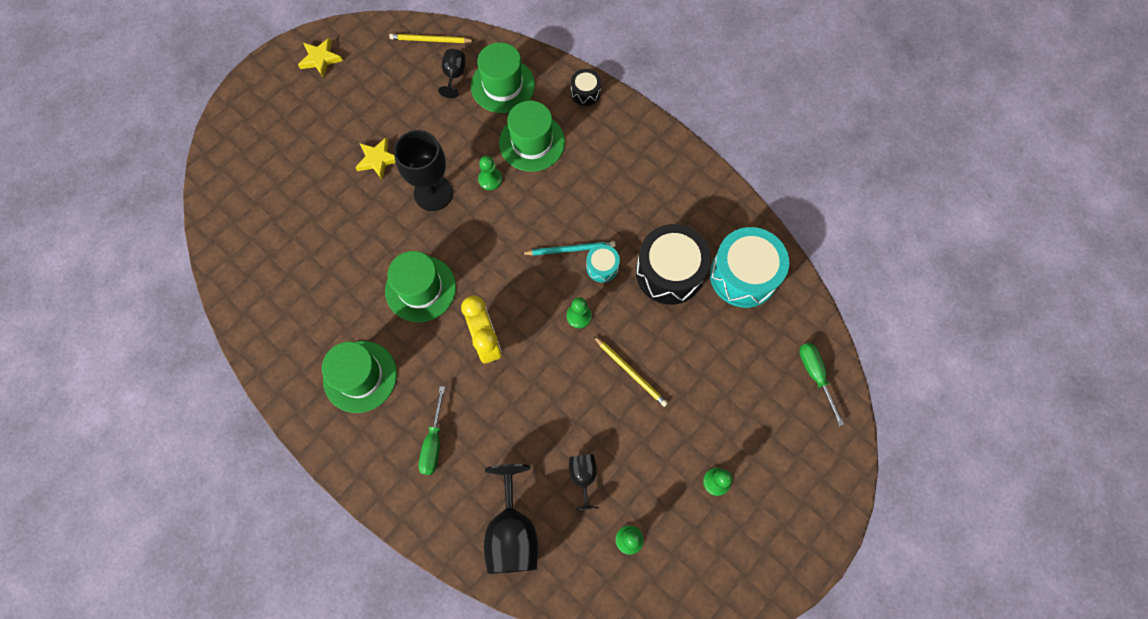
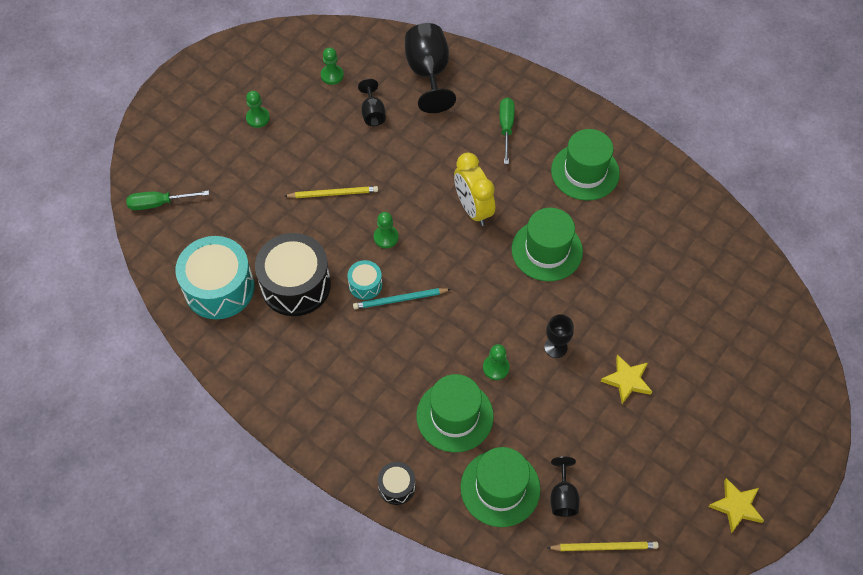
camera: 175 degrees right, 10 degrees down
(433, 193) = (555, 347): black goblet -> black goblet, size x0.54
(631, 372) = (333, 193): yellow pencil -> yellow pencil turned 135 degrees clockwise
(815, 375) = (159, 203): green screwdriver -> green screwdriver turned 105 degrees clockwise

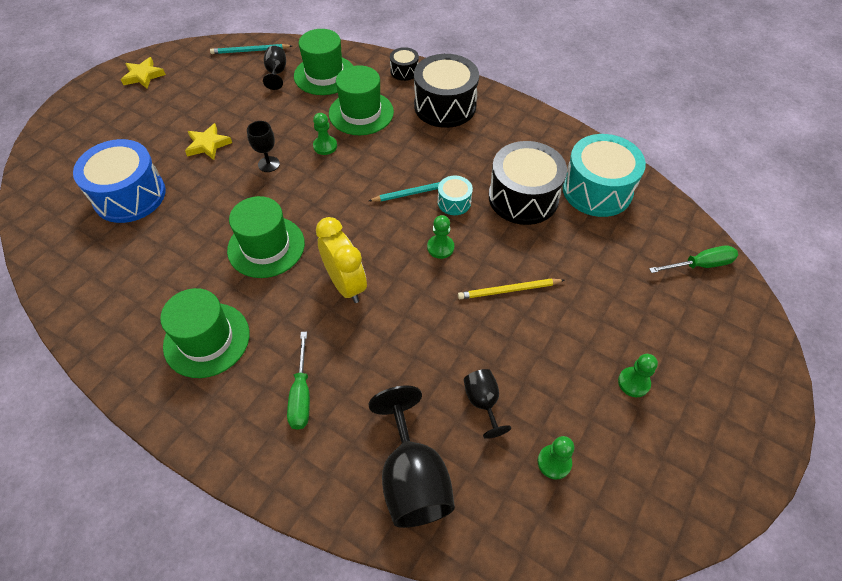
camera: 175 degrees right, 5 degrees down
(354, 419) = (445, 106): none -> black drum
(604, 547) = (250, 51): yellow pencil -> turquoise pencil
(693, 318) = (129, 196): none -> blue drum

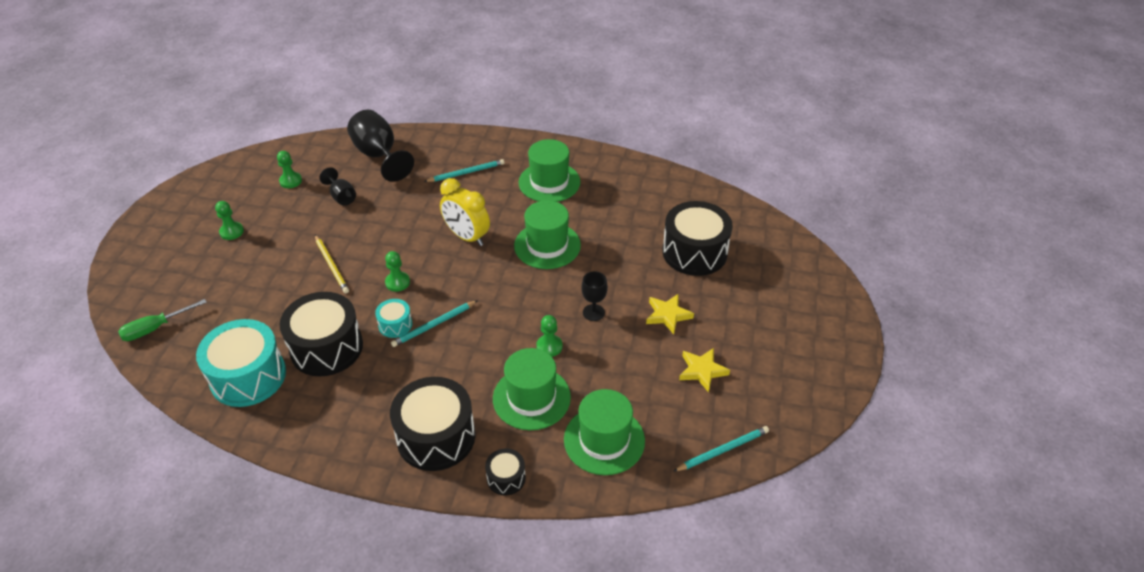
camera: 160 degrees right, 10 degrees down
(129, 196) = (694, 252): blue drum -> black drum
(143, 76) = (812, 374): yellow star -> yellow star (702, 371)
(276, 73) = (664, 424): black goblet -> none
(301, 394) = (466, 172): green screwdriver -> turquoise pencil
(508, 290) = (331, 265): yellow pencil -> yellow pencil turned 90 degrees clockwise

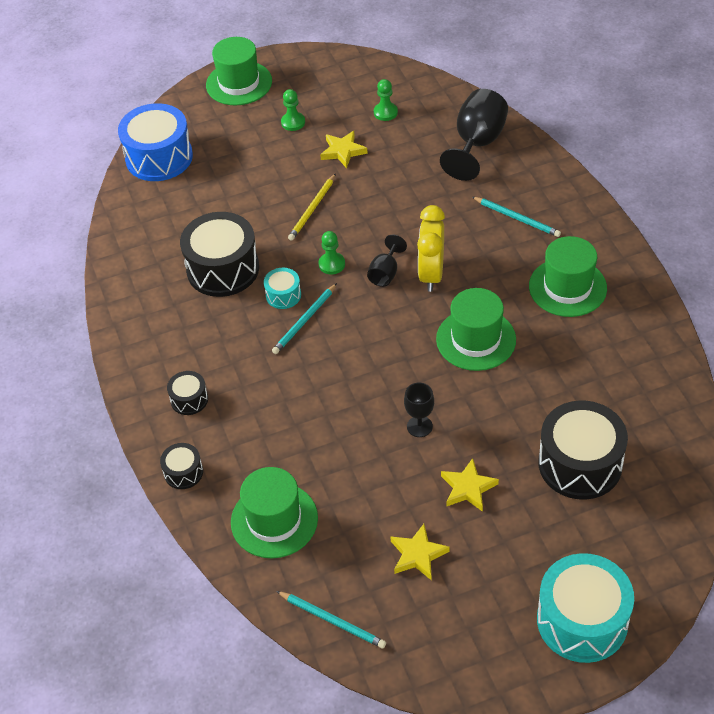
camera: 60 degrees right, 5 degrees up
(155, 328) = (159, 157): green screwdriver -> blue drum
(248, 376) = (157, 243): turquoise drum -> turquoise drum (582, 620)
(297, 221) = (343, 151): none -> yellow star
(341, 197) = (399, 157): black goblet -> black goblet (385, 273)
(434, 325) = (304, 321): turquoise pencil -> turquoise pencil turned 75 degrees counterclockwise
(436, 437) = (189, 399): black drum -> black drum, size x0.48
(531, 398) = (280, 439): green hat -> green hat (239, 83)
(549, 346) = (349, 417): green pawn -> none

